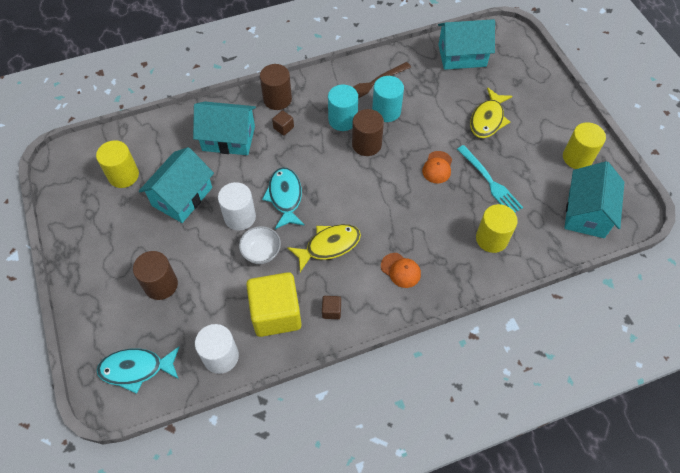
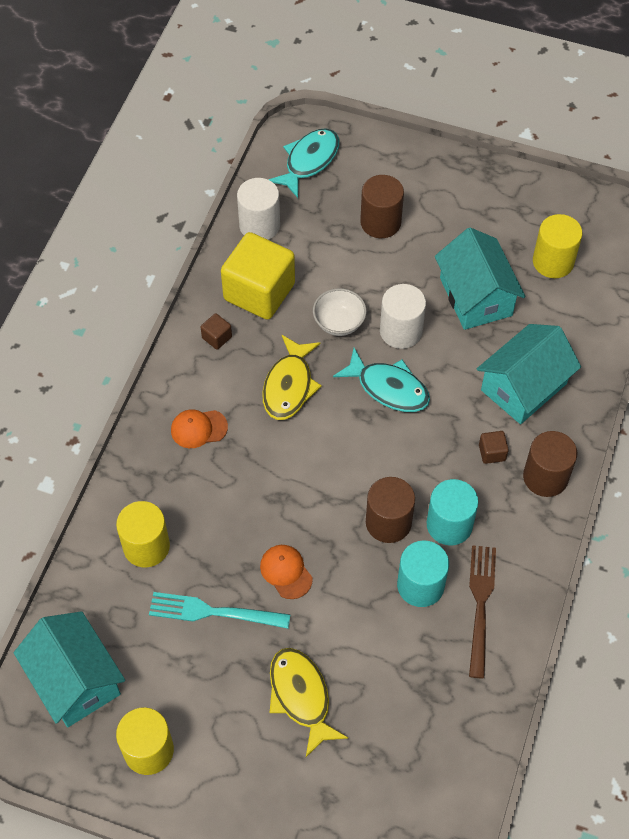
camera: 130 degrees right, 0 degrees up
(462, 55) = (436, 767): turquoise house -> none

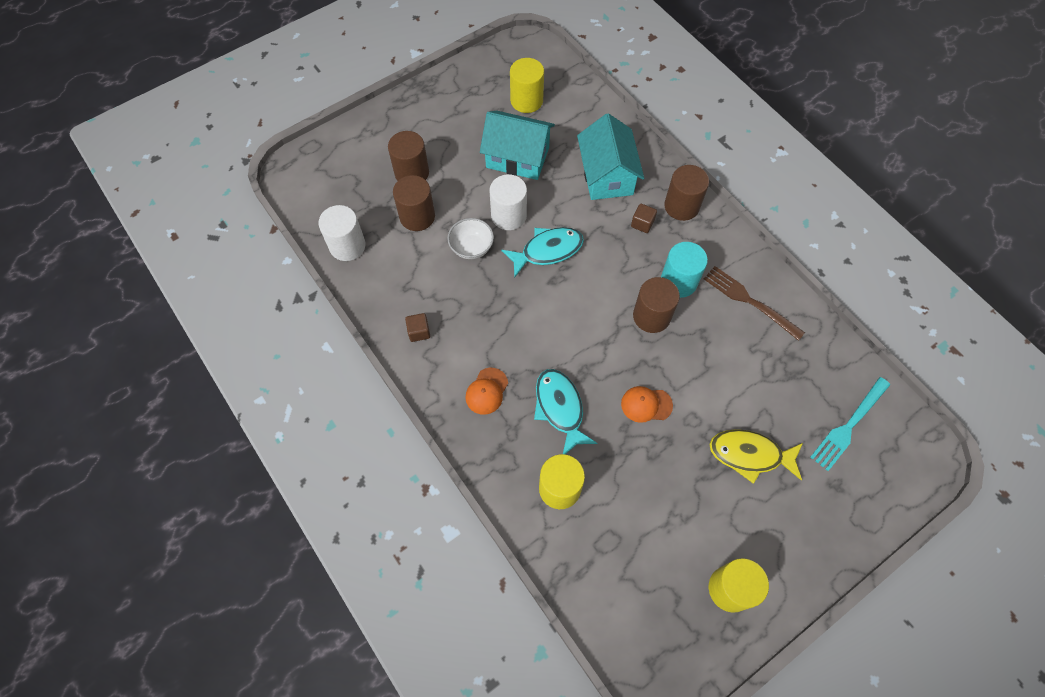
camera: 55 degrees left, 5 degrees up
(75, 680) = (638, 610): turquoise house -> none
(213, 612) = (646, 474): turquoise fork -> turquoise fork (849, 426)
(259, 292) = (404, 281): yellow cube -> none
(289, 386) = (497, 310): yellow fish -> none
(309, 161) = (321, 182): turquoise fish -> turquoise fish (560, 408)
(336, 258) = (417, 216): none -> brown cylinder
(420, 585) = (712, 327): turquoise cylinder -> none

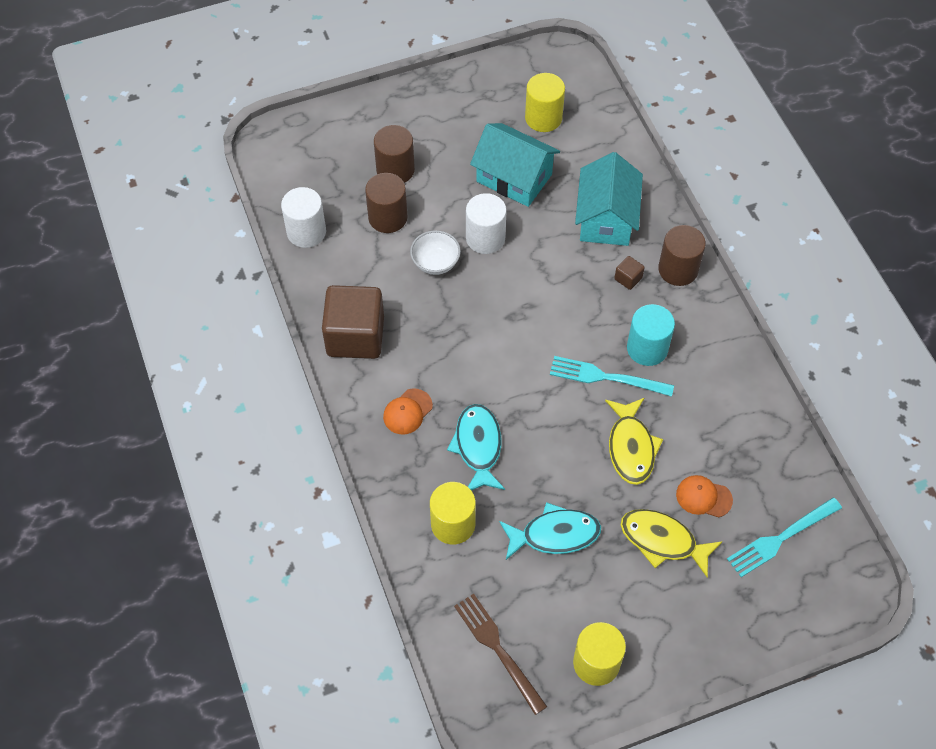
camera: 15 degrees right, 5 degrees down
(419, 332) = (355, 336): brown cube -> brown cube, size x2.48
(547, 251) = (515, 284): turquoise fish -> turquoise fish (555, 534)
(646, 404) = (569, 465): orange cap -> orange cap (703, 497)
(651, 316) = (605, 377): brown cylinder -> turquoise fork
(694, 375) = (631, 447): none -> yellow fish
(749, 301) = (718, 386): brown fork -> brown fork (497, 649)

